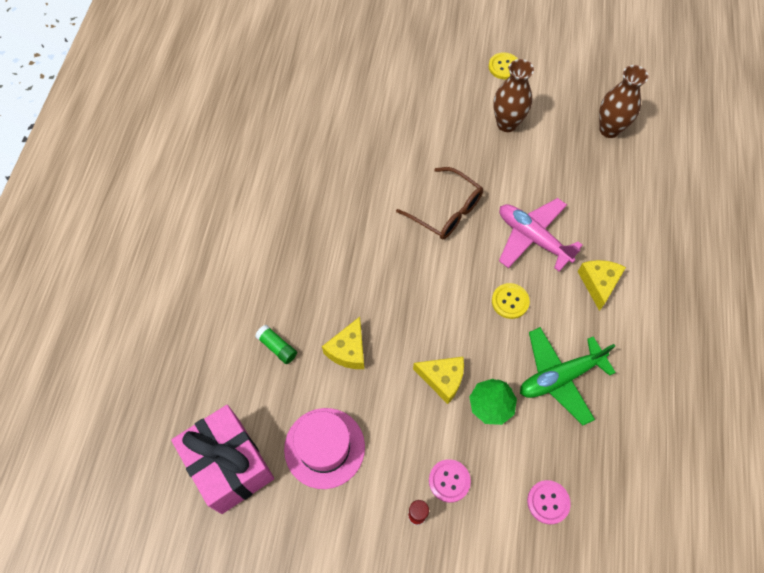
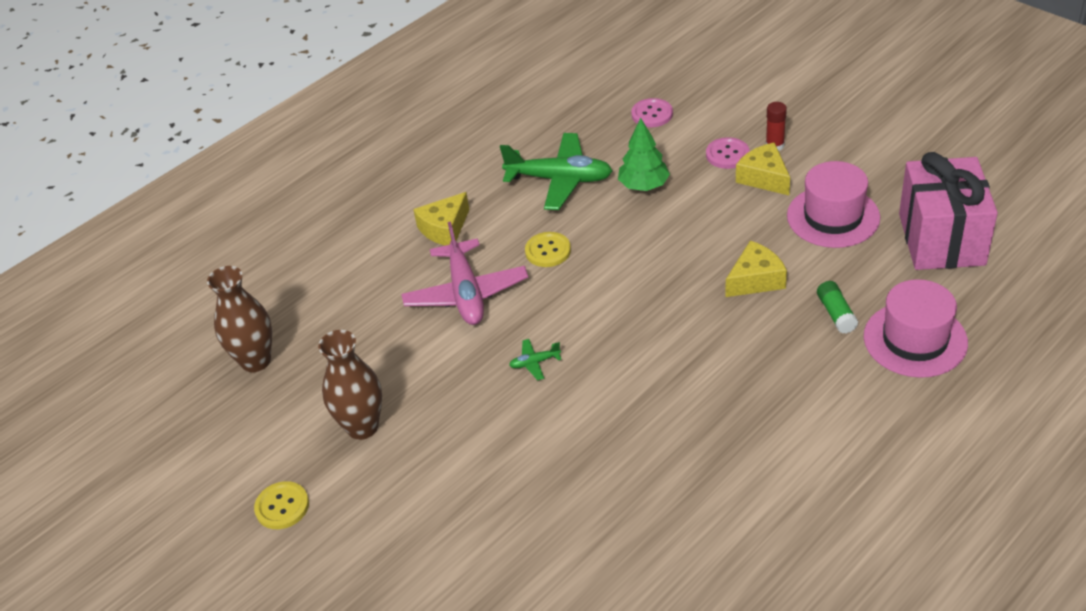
camera: 140 degrees left, 20 degrees down
(214, 351) = (915, 339): none -> pink hat
(442, 379) = (674, 220): yellow cheese -> yellow cheese (764, 178)
(446, 210) = (534, 363): brown glasses -> green plane

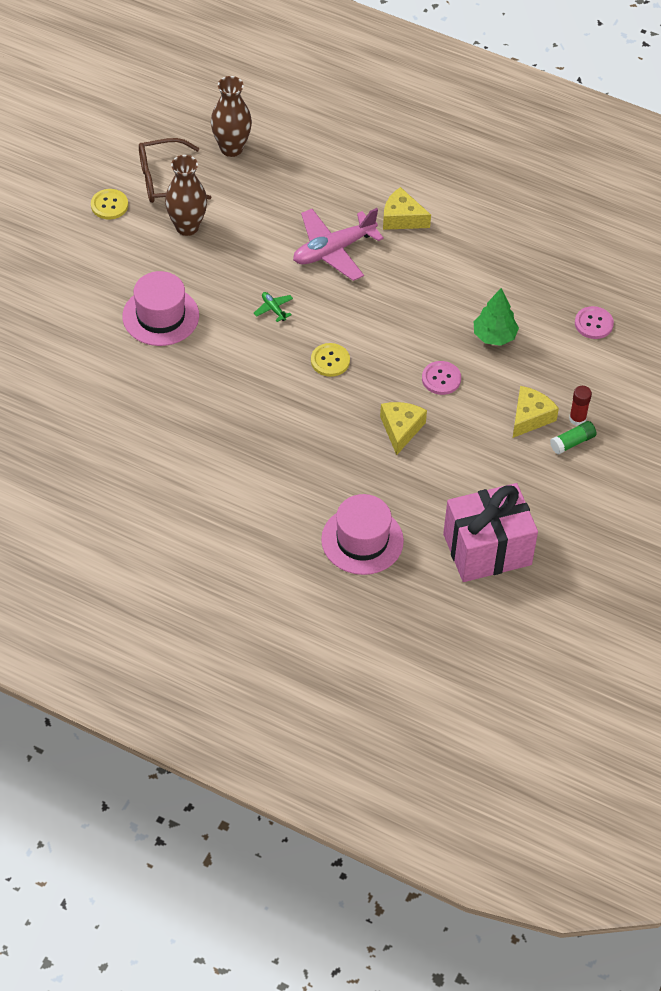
camera: 65 degrees right, 10 degrees up
(271, 437) = (165, 180): none -> brown glasses
(548, 251) = (395, 290): yellow button -> yellow button (330, 361)
(559, 179) = (484, 278): green plane -> none
(727, 154) = (554, 387): pink button -> pink button (441, 379)
(755, 280) = (401, 429): yellow cheese -> yellow cheese turned 120 degrees counterclockwise
(833, 217) = (493, 471): pink hat -> pink hat (160, 316)
(836, 314) = (377, 486): green glue stick -> green glue stick (572, 442)

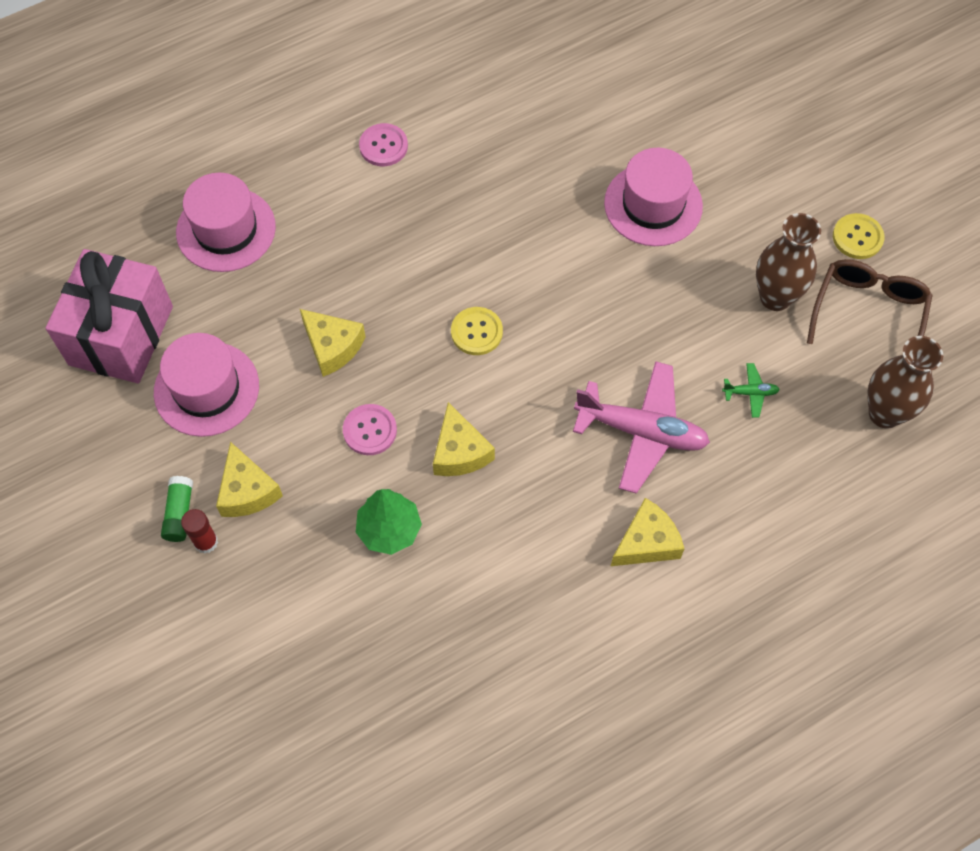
camera: 125 degrees right, 10 degrees up
(273, 309) = (591, 317): green plane -> green plane (750, 393)
(333, 250) = (641, 431): pink plane -> pink plane turned 105 degrees clockwise
(418, 328) = (459, 452): none -> yellow cheese
(484, 478) = (206, 389): none -> pink hat
(593, 324) = (325, 663): pink button -> pink button (383, 146)

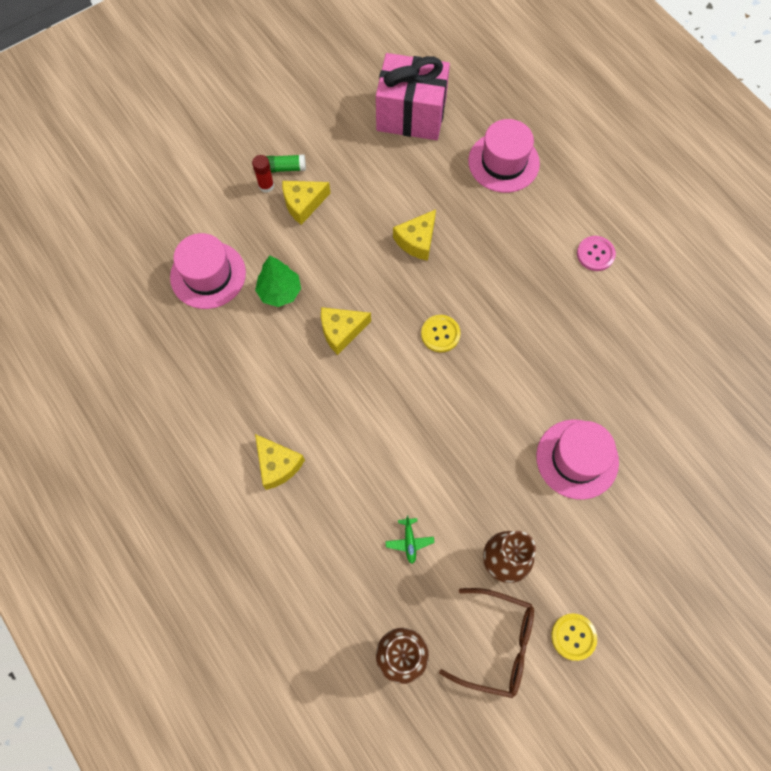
camera: 85 degrees right, 5 degrees up
(206, 389) = (376, 169): pink hat -> pink hat (208, 275)
(370, 430) = (353, 271): pink button -> none
(641, 431) = (368, 457): pink plane -> none

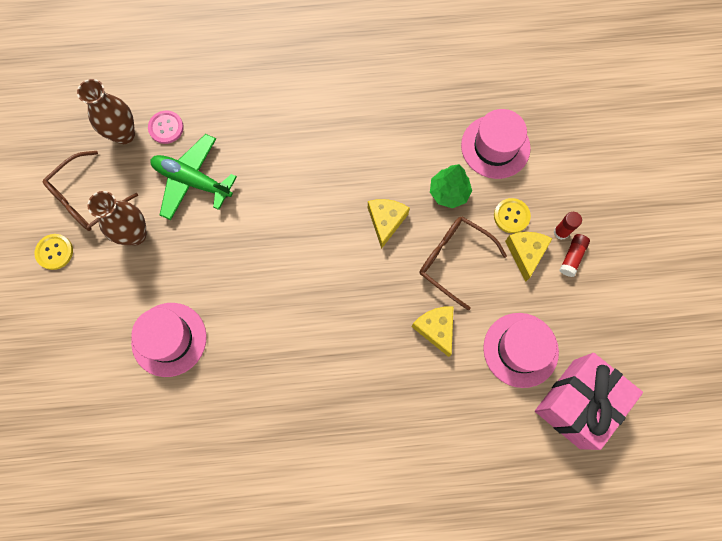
camera: 120 degrees right, 5 degrees up
(277, 465) = (305, 122): yellow cheese -> none
(285, 168) = (572, 257): green glue stick -> red glue stick
(344, 256) = (454, 260): none -> brown glasses
(409, 541) = (192, 181): green plane -> green plane, size x2.38
(440, 334) = (337, 297): yellow button -> yellow button (511, 216)
(503, 162) = (476, 460): pink hat -> pink hat (520, 350)
(595, 254) = (332, 482): pink button -> pink button (166, 128)

